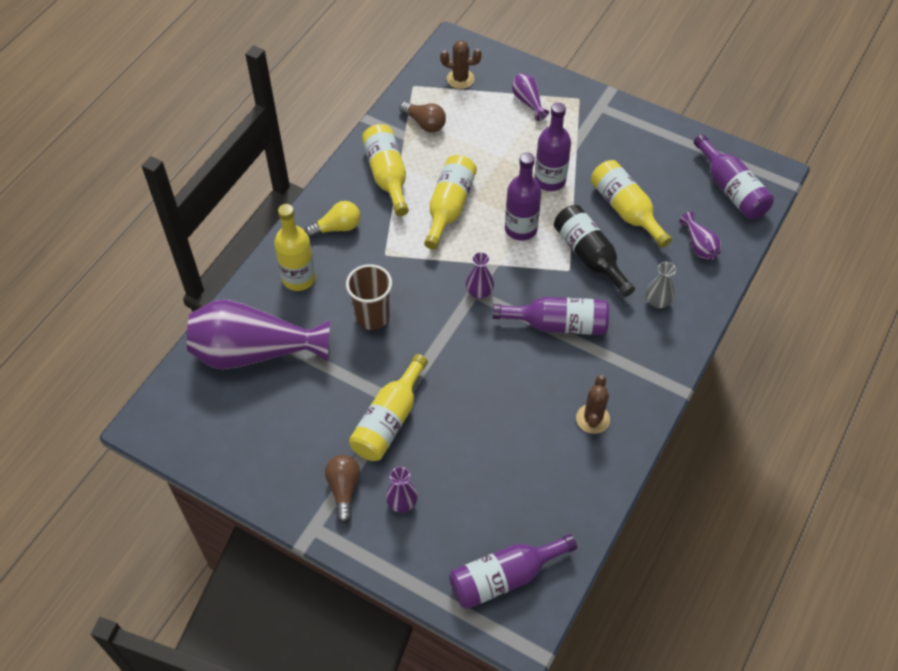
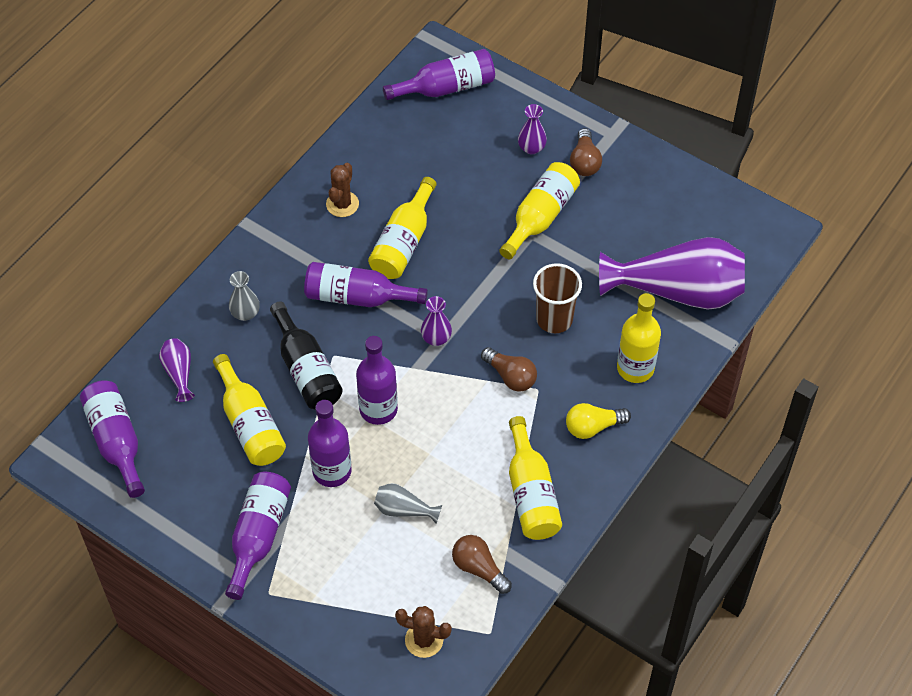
camera: 175 degrees left, 0 degrees up
(409, 263) = (510, 376): none -> brown light bulb
(449, 207) = (459, 443): yellow bottle -> yellow bottle (404, 242)
(487, 157) = (404, 510): none -> grey vase
(528, 102) = (337, 593): purple vase -> none
(596, 132) = (258, 536): none -> purple bottle

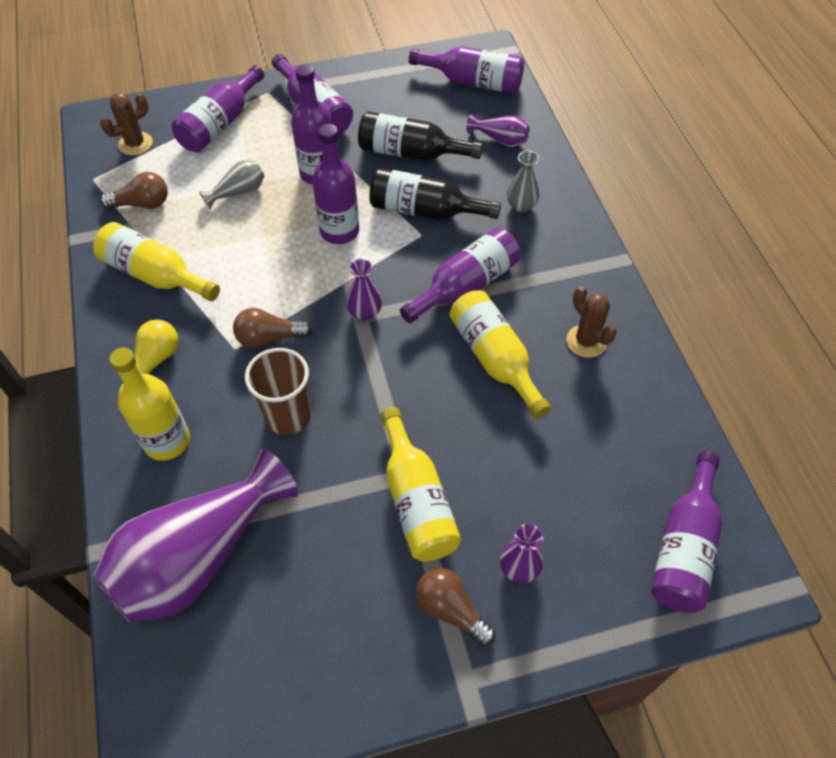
camera: 130 degrees right, 0 degrees up
(250, 423) = (411, 153): yellow bottle -> black bottle
(340, 595) = (220, 123): none -> purple bottle

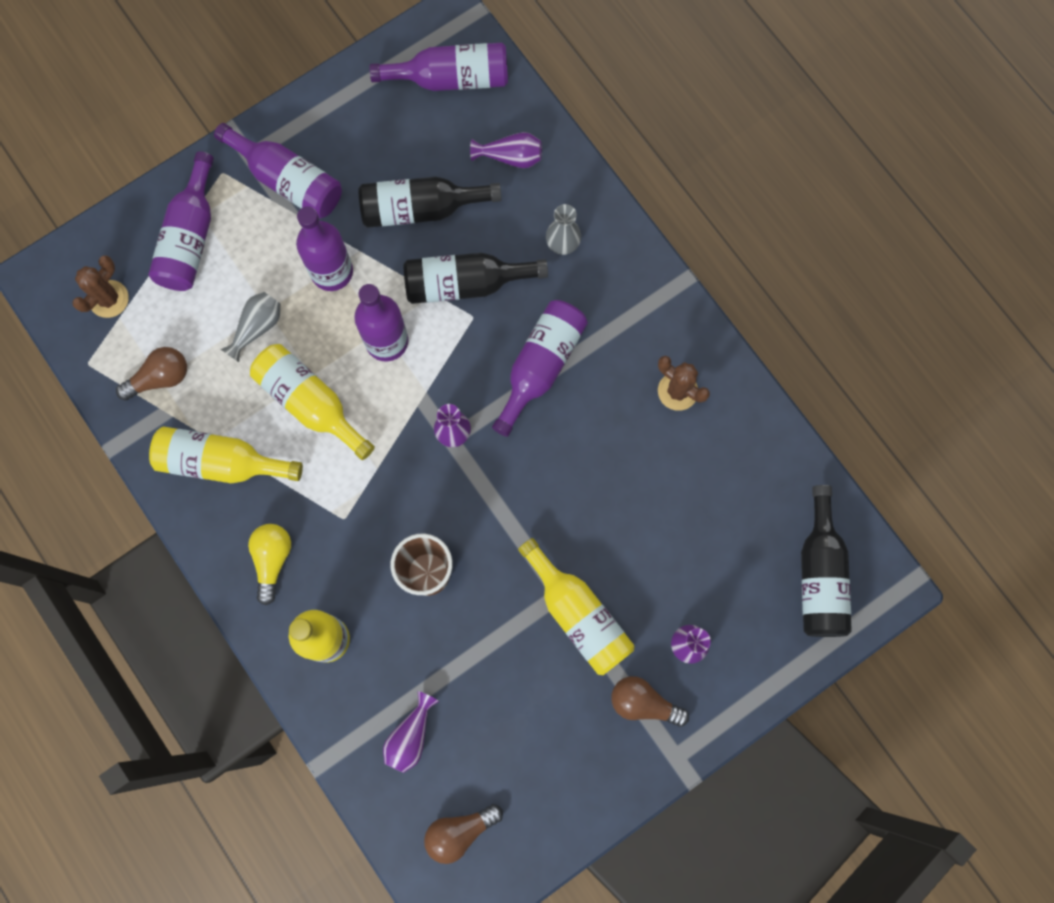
camera: 20 degrees left, 20 degrees up
(199, 556) = (410, 736): purple vase -> purple vase, size x0.43
(269, 338) = (372, 495): brown light bulb -> brown light bulb (460, 831)
(495, 359) = (598, 442): yellow bottle -> yellow bottle (310, 403)
(684, 547) = (819, 574): purple bottle -> black bottle

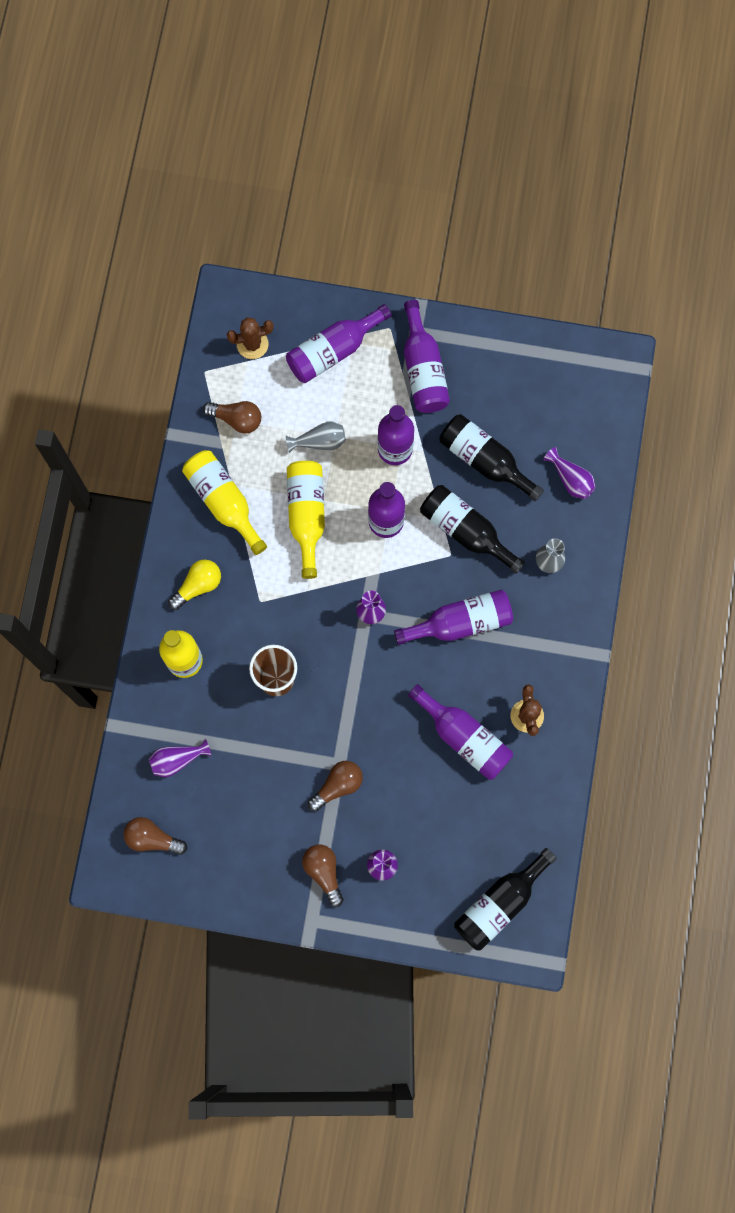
camera: 45 degrees right, 0 degrees up
(451, 78) = (583, 396): purple bottle -> purple bottle (464, 737)
(578, 614) = (337, 786): yellow bottle -> brown light bulb

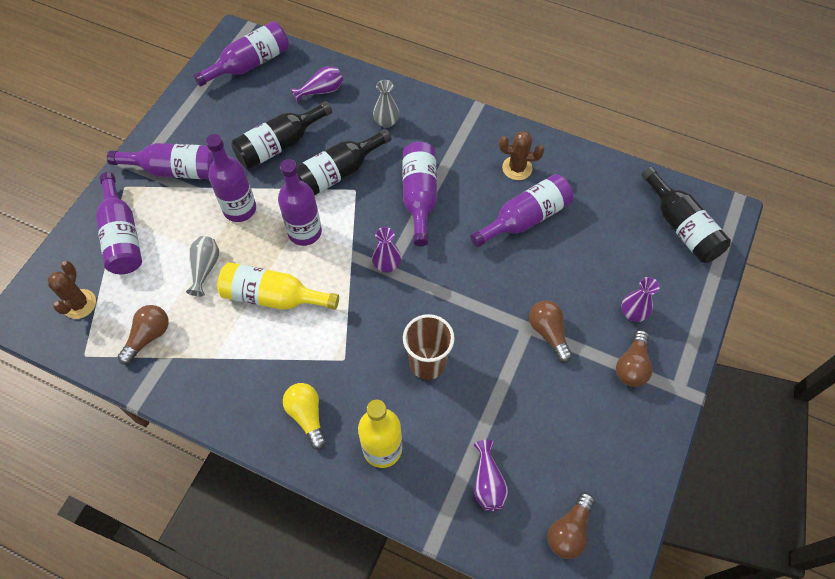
camera: 75 degrees left, 15 degrees down
(224, 502) = (229, 369): yellow bottle -> none
(323, 872) = (632, 366): brown light bulb -> brown light bulb turned 60 degrees counterclockwise
(585, 390) = (249, 64): none -> purple bottle

